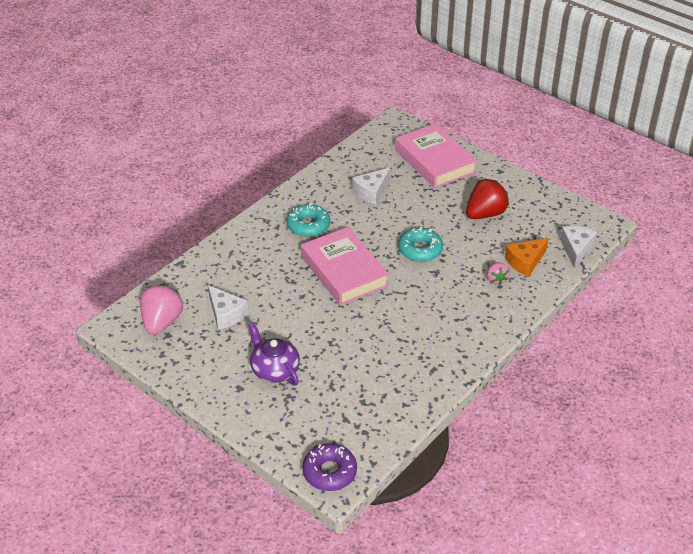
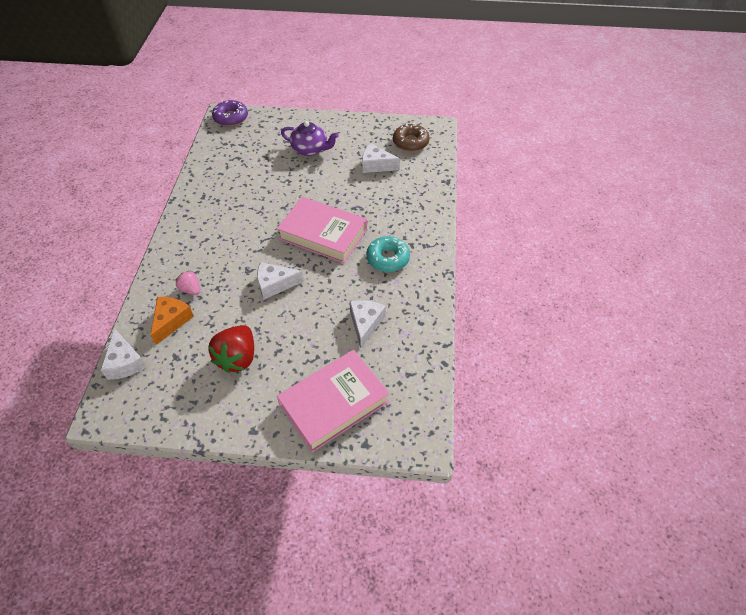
camera: 145 degrees right, 10 degrees up
(162, 322) = (410, 142): pink strawberry -> brown donut
(420, 250) = (275, 284): turquoise donut -> white cheese
(434, 161) = (334, 403): pink book -> pink book turned 60 degrees counterclockwise

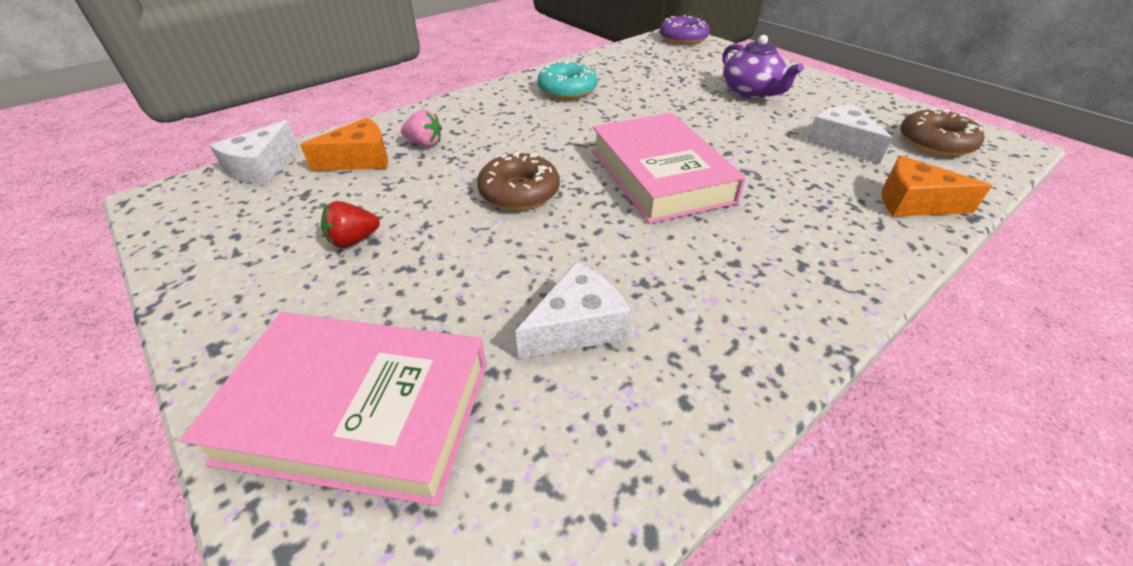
camera: 45 degrees right, 10 degrees down
(191, 289) = (425, 144): pink strawberry -> pink strawberry turned 105 degrees clockwise
(237, 358) = (353, 240): red strawberry -> red strawberry, size x0.55
(275, 284) = (519, 192): white cheese -> brown donut
(388, 258) = (732, 258): turquoise donut -> turquoise donut (567, 90)
(425, 186) = (913, 202): none -> orange cheese

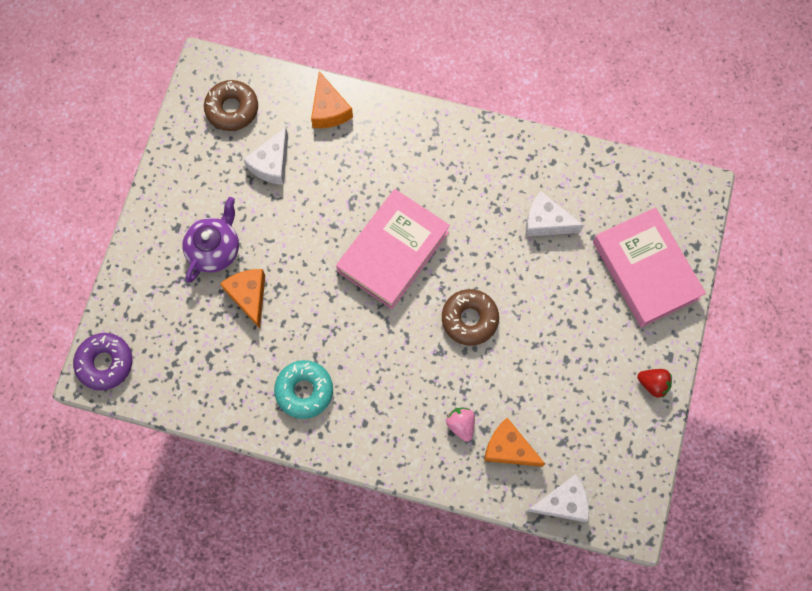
camera: 125 degrees left, 30 degrees up
(353, 240) = (574, 369): red strawberry -> red strawberry (653, 384)
(686, 93) = (249, 296): none -> orange cheese

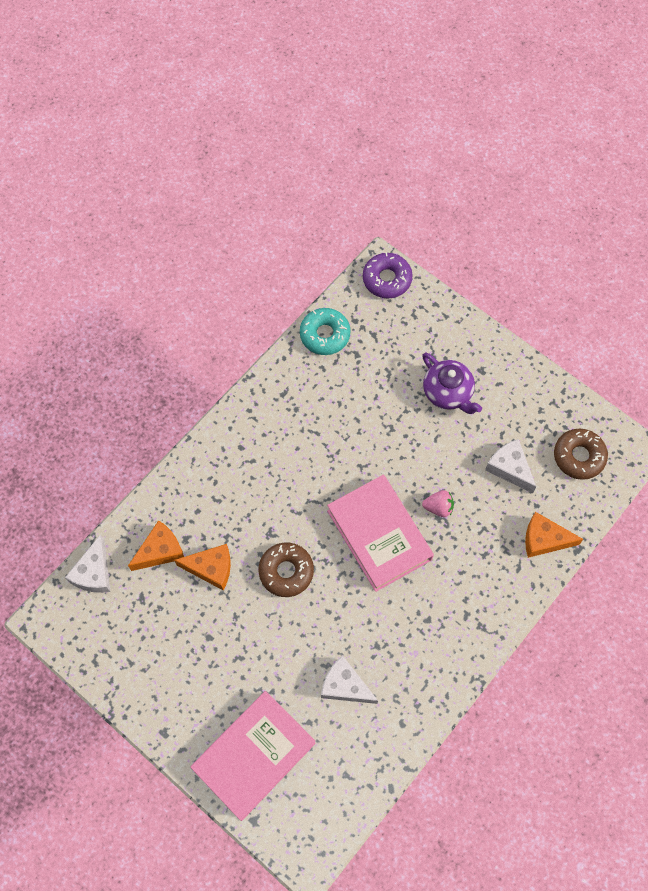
camera: 115 degrees right, 5 degrees down
(249, 296) = (393, 403): orange cheese -> orange cheese (211, 568)
(304, 391) = (291, 413): turquoise donut -> turquoise donut (325, 335)
(461, 425) = (200, 521): pink strawberry -> pink strawberry (438, 507)
(546, 221) = (345, 685): white cheese -> white cheese turned 105 degrees counterclockwise
(645, 270) = (254, 755): pink book -> pink book turned 45 degrees counterclockwise
(653, 384) = (148, 703): red strawberry -> none

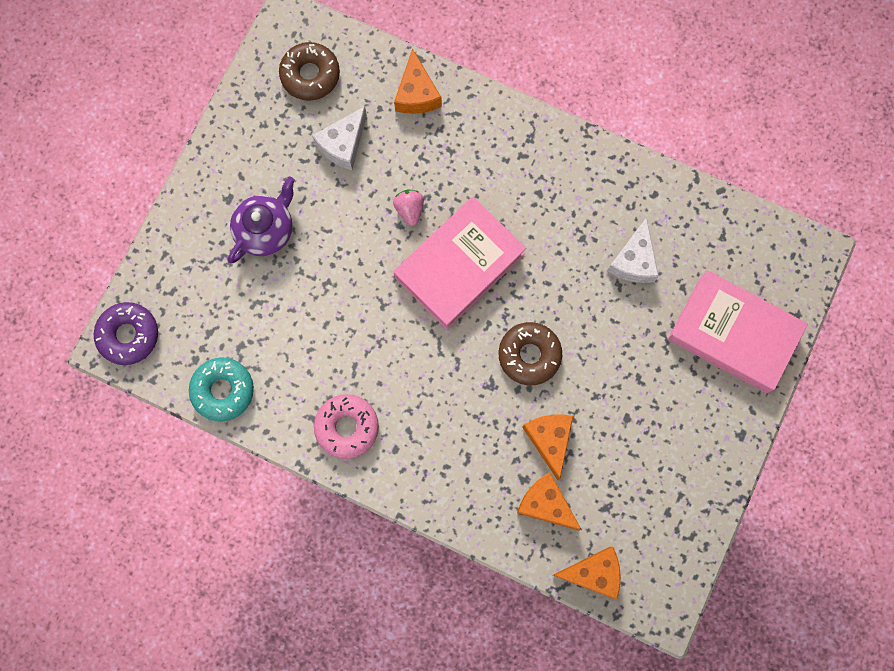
camera: 105 degrees left, 10 degrees up
(94, 573) = (593, 573): white cheese -> orange cheese
(269, 416) = (347, 427): none -> pink donut

